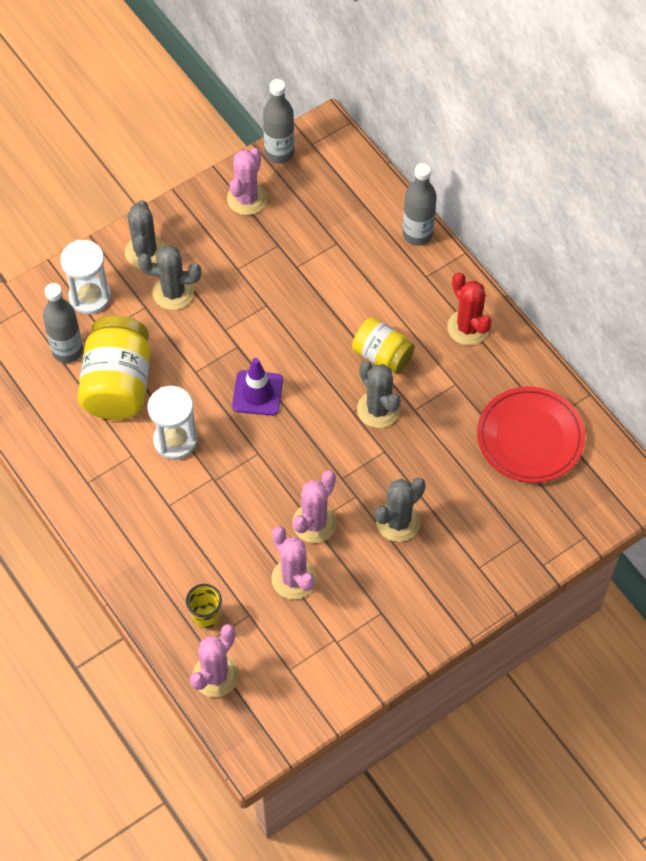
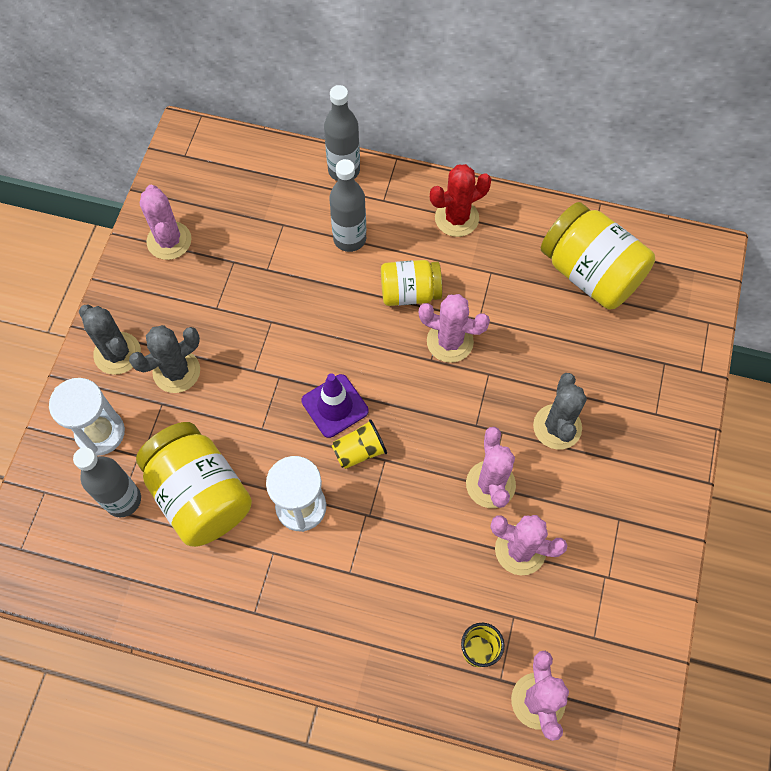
camera: 40 degrees left, 5 degrees up
(246, 434) = (359, 451): none -> yellow cup
(279, 153) = (162, 182): grey bottle -> grey bottle (349, 239)
(378, 409) = (450, 341): grey cactus -> pink cactus
(468, 327) = (456, 218): red cactus -> red cactus turned 45 degrees counterclockwise
(530, 438) = (590, 273): red plate -> yellow jar

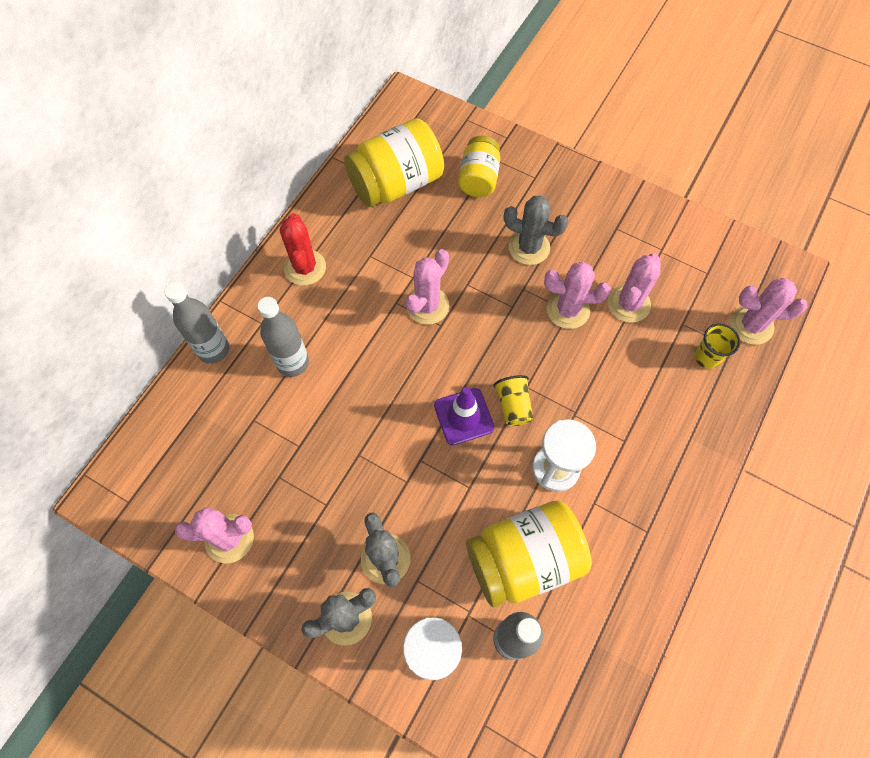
camera: 75 degrees left, 0 degrees up
(410, 293) = (368, 325): yellow jar -> yellow jar (479, 178)

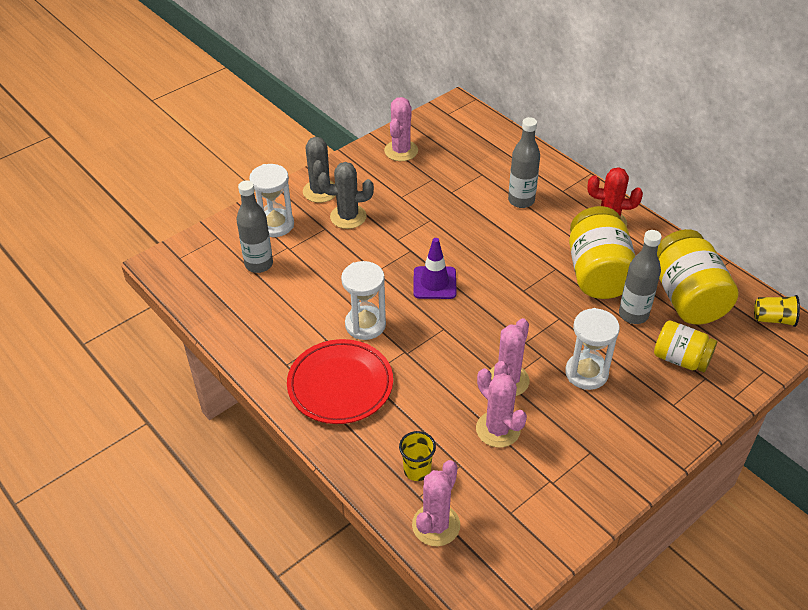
camera: 110 degrees right, 20 degrees down
(213, 349) = (548, 164): grey bottle -> grey bottle (633, 314)
(427, 306) = (545, 287): pink cactus -> none
(513, 406) = (430, 315): yellow cup -> yellow cup (773, 319)
(523, 559) = (307, 286): yellow jar -> yellow jar (598, 273)
(529, 247) = (586, 373): grey cactus -> white hourglass
(647, 463) = (340, 385): none -> red plate

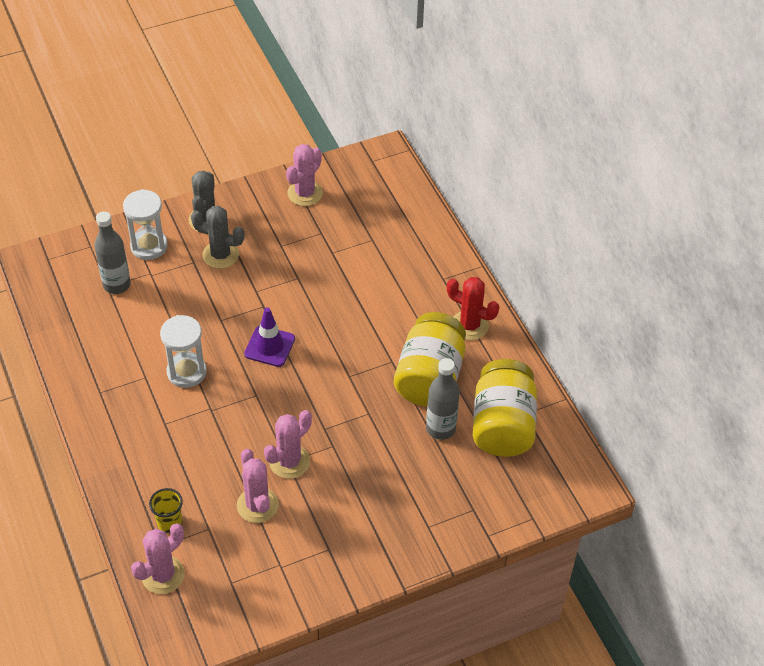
camera: 15 degrees right, 5 degrees up
(340, 385) = (138, 425): red plate -> none
(521, 200) = (396, 279): grey bottle -> none
(586, 373) = (365, 474): white hourglass -> none
(680, 359) = (460, 485): yellow jar -> none
(773, 319) = (573, 469): yellow cup -> none

